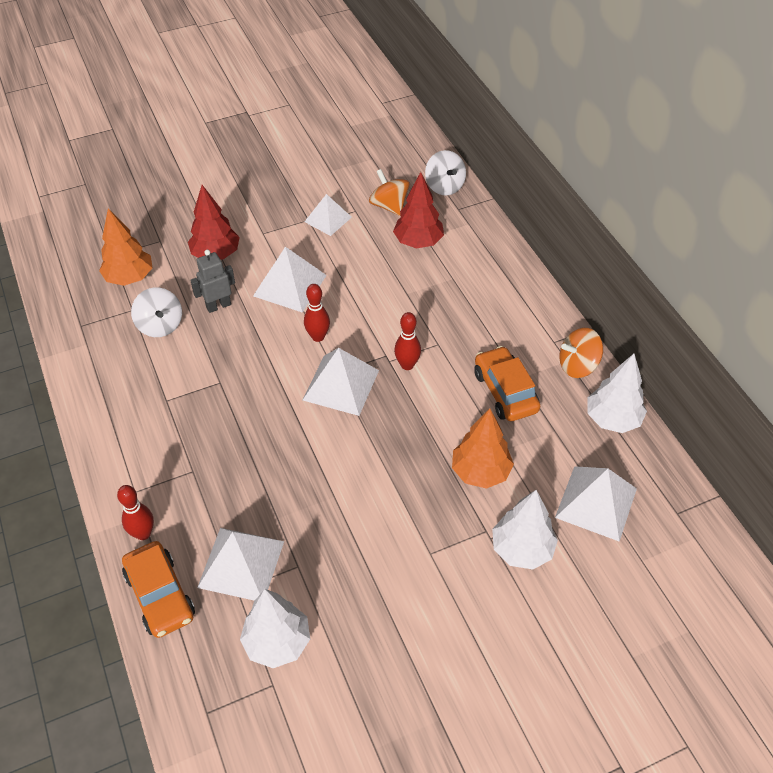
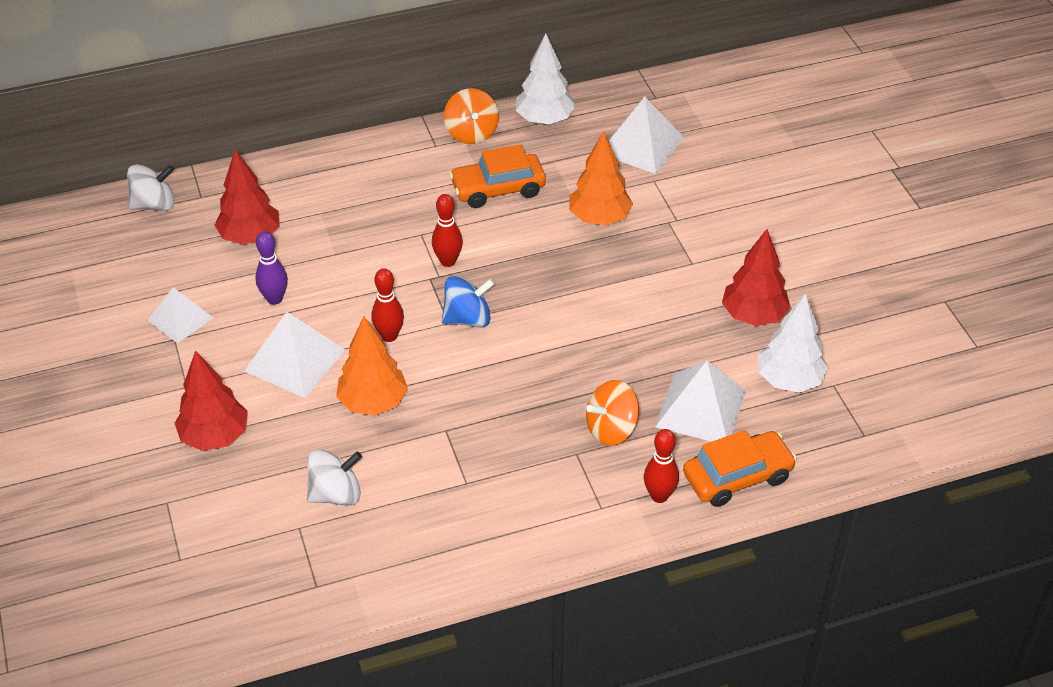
camera: 85 degrees left, 5 degrees down
(130, 278) = (235, 534): orange tree -> orange tree (373, 403)
(218, 306) = (314, 433): grey robot -> none
(341, 385) = (468, 318): white pyramid -> blue spinning top
(352, 265) = (274, 299): none -> purple bowling pin
(362, 610) = (753, 316): none -> red tree
(389, 206) = (174, 258): orange spinning top -> orange spinning top (611, 429)
(522, 549) = (690, 200): white tree -> none

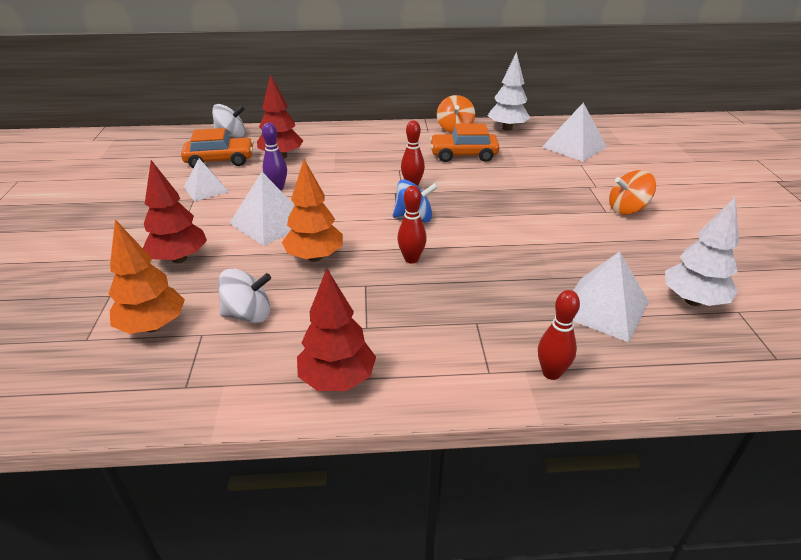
camera: 15 degrees right, 10 degrees down
(389, 336) = (349, 219): red bowling pin -> red bowling pin (411, 259)
(599, 218) = (534, 178): orange tree -> orange tree (153, 326)
(611, 429) = (514, 309): orange spinning top -> orange spinning top (627, 209)
(737, 477) = (637, 371): orange car -> orange car (220, 160)
(753, 316) = (658, 250): red tree -> red tree (337, 379)

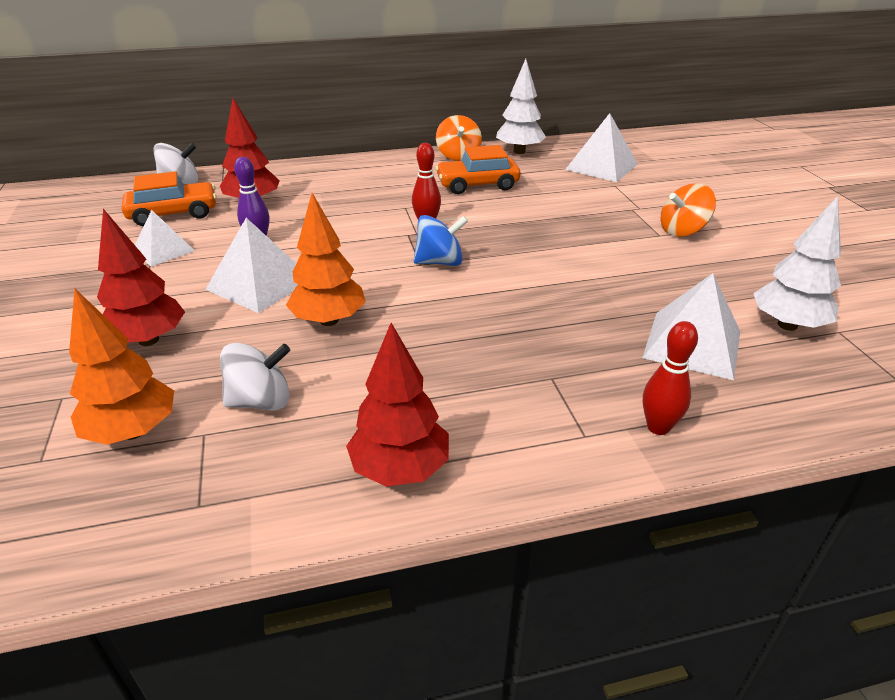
camera: 10 degrees left, 0 degrees up
(411, 259) = (451, 311): red bowling pin -> none

